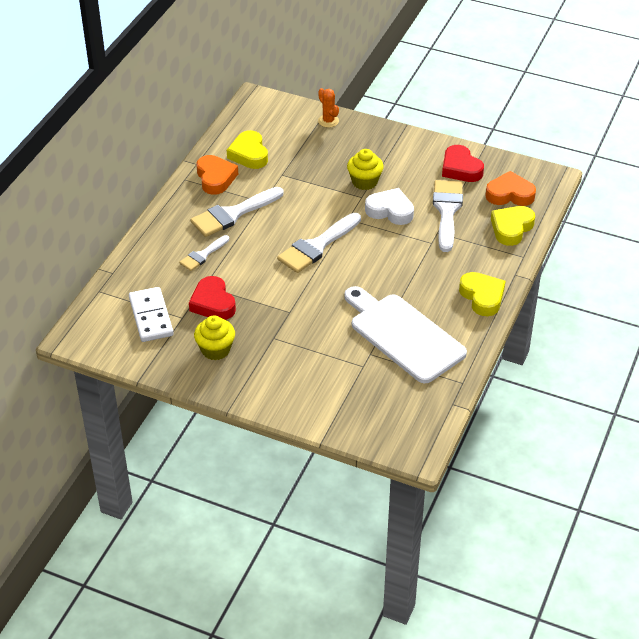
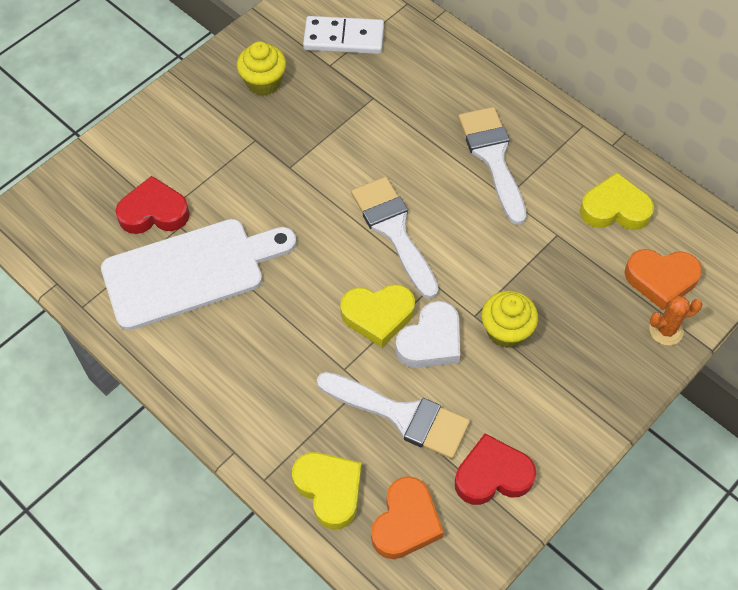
camera: 110 degrees right, 15 degrees up
(203, 255) = (427, 108): white brush -> none
(213, 303) = (339, 98): red heart -> red heart (154, 212)
(215, 178) = (574, 158): orange heart -> orange heart (661, 279)
(482, 297) = (211, 390): yellow heart -> yellow heart (378, 315)

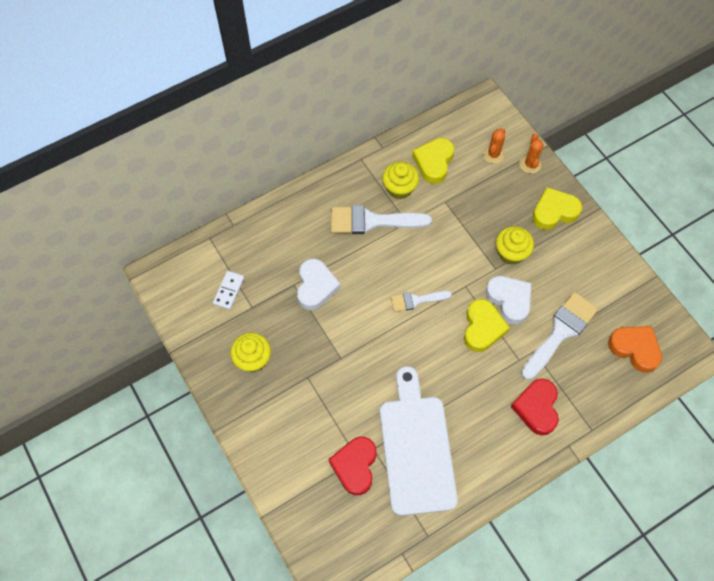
camera: 75 degrees left, 5 degrees up
(329, 490) = (606, 389): yellow heart -> yellow heart (554, 211)
(343, 38) = (229, 291): white domino -> white domino, size x0.60
(377, 120) = (316, 286): none -> white heart
(394, 231) = (416, 300): white brush -> white brush, size x0.58
(492, 475) = (611, 290): red heart -> red heart (536, 408)
(555, 177) = (399, 188): none -> yellow cupcake
(661, 279) = (493, 154): orange heart -> orange cactus

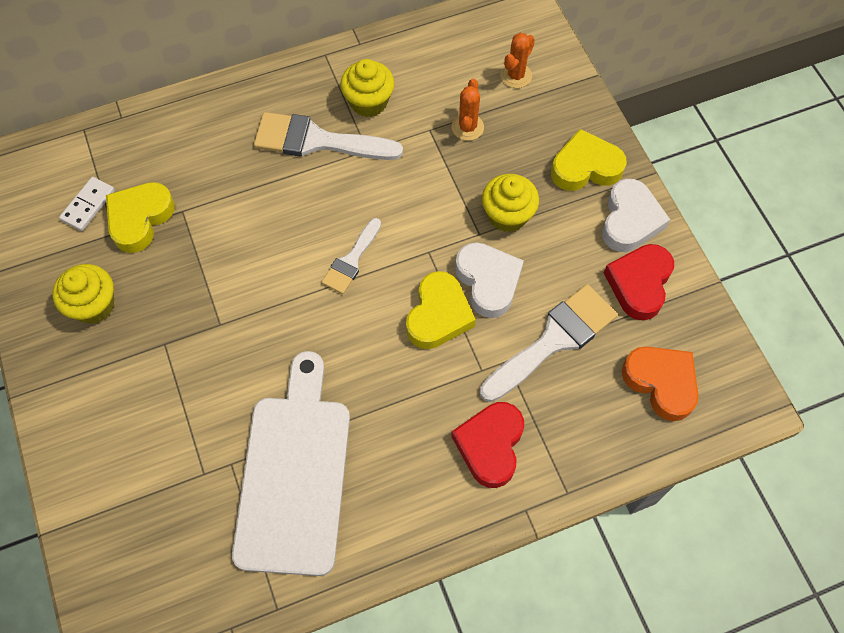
camera: 10 degrees right, 0 degrees up
(316, 286) = (212, 218): white heart -> white heart (630, 220)
(355, 466) = (196, 484): red heart -> red heart (639, 284)
(416, 300) = (351, 260): white brush -> white brush turned 60 degrees counterclockwise
(434, 162) = (427, 74): yellow heart -> yellow heart (140, 219)
(530, 164) = (566, 96): orange cactus -> orange cactus (467, 127)

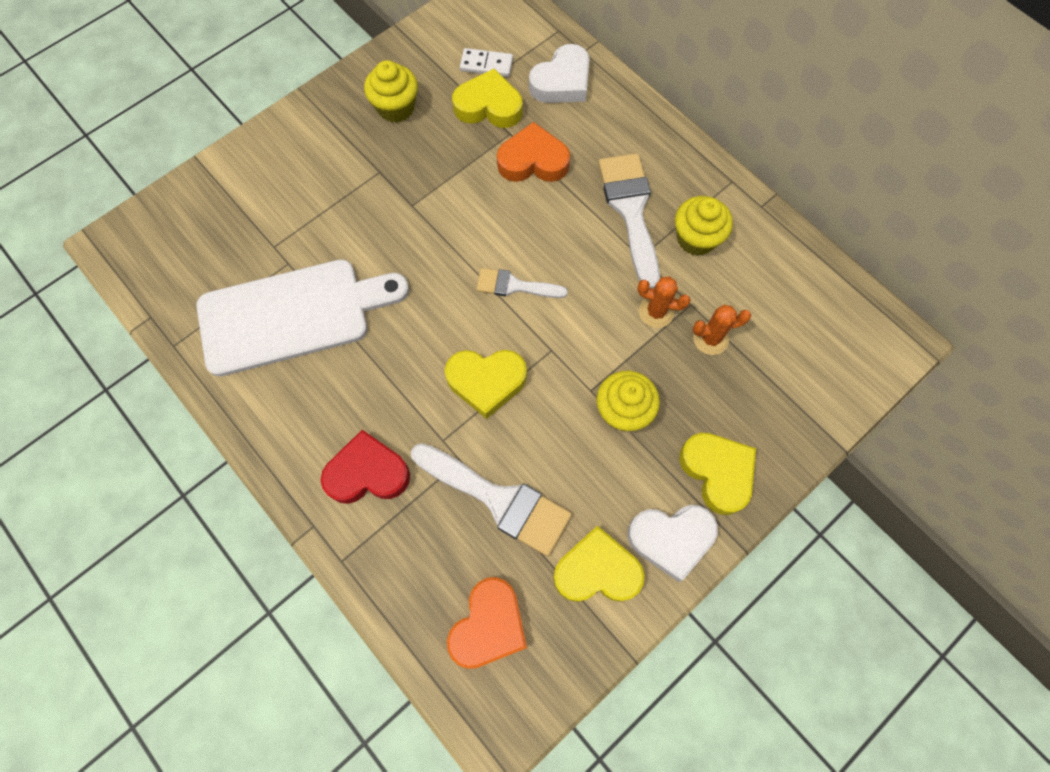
camera: 70 degrees right, 5 degrees up
(224, 201) = (533, 161): none -> orange heart
(488, 281) = (540, 416): white heart -> white heart (562, 82)
(516, 75) = (799, 365): orange cactus -> orange cactus (656, 312)
(639, 284) = (597, 570): red heart -> yellow heart

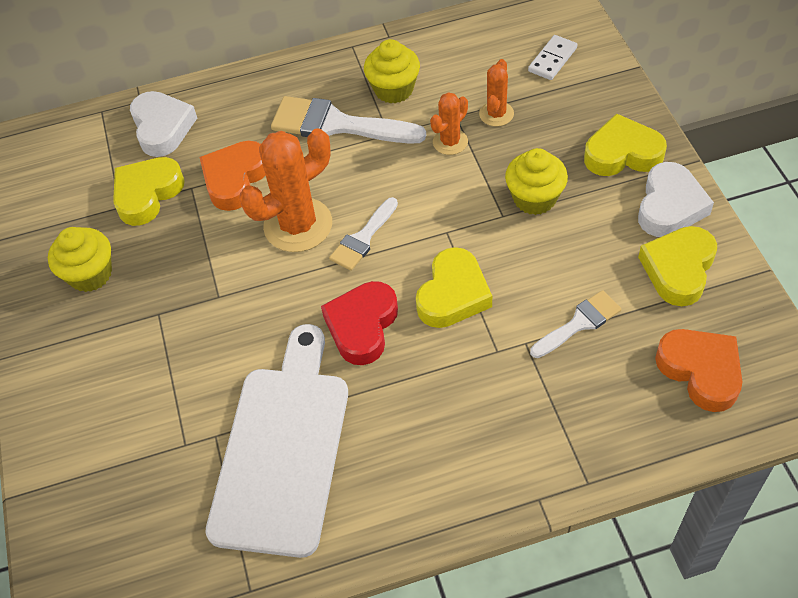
camera: 60 degrees left, 15 degrees down
(367, 473) = (502, 429): red heart -> red heart (362, 326)
(486, 65) = (97, 180): white domino -> white domino (552, 60)
(498, 499) = (579, 323): white brush -> white brush, size x0.58
(506, 230) = (298, 225): none -> orange cactus

